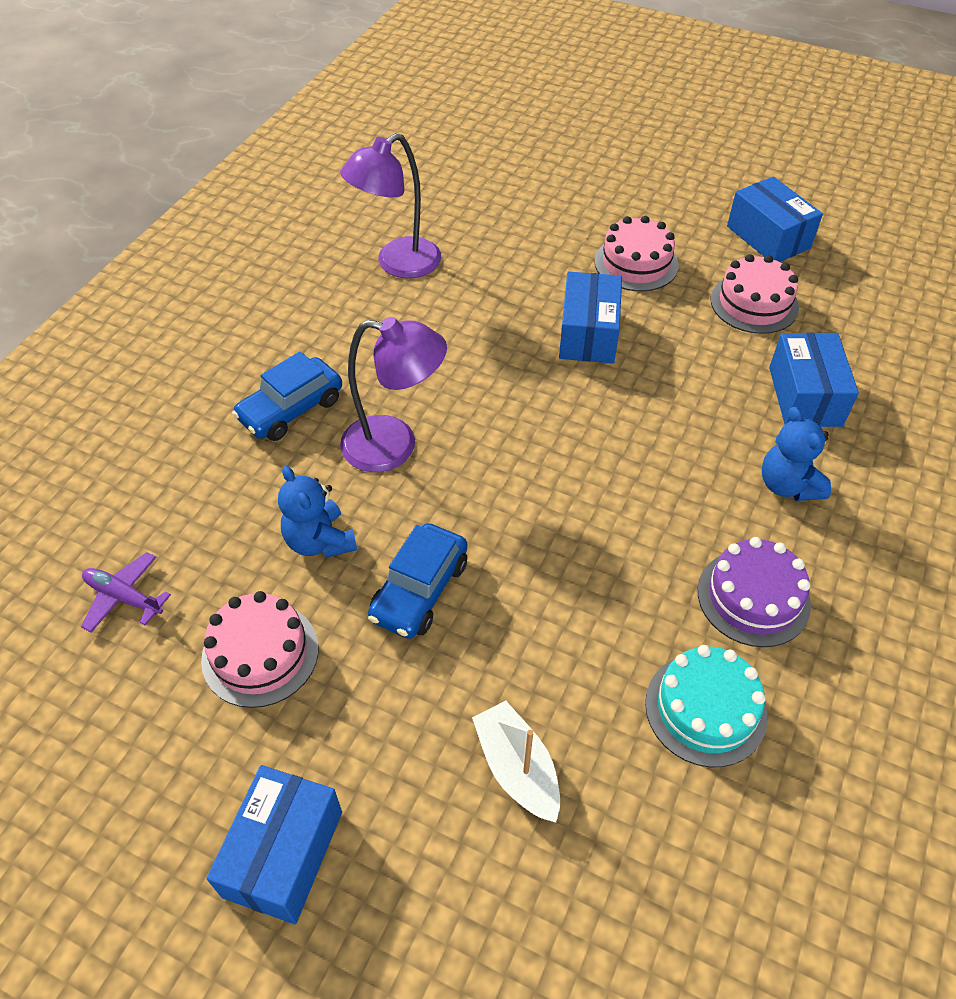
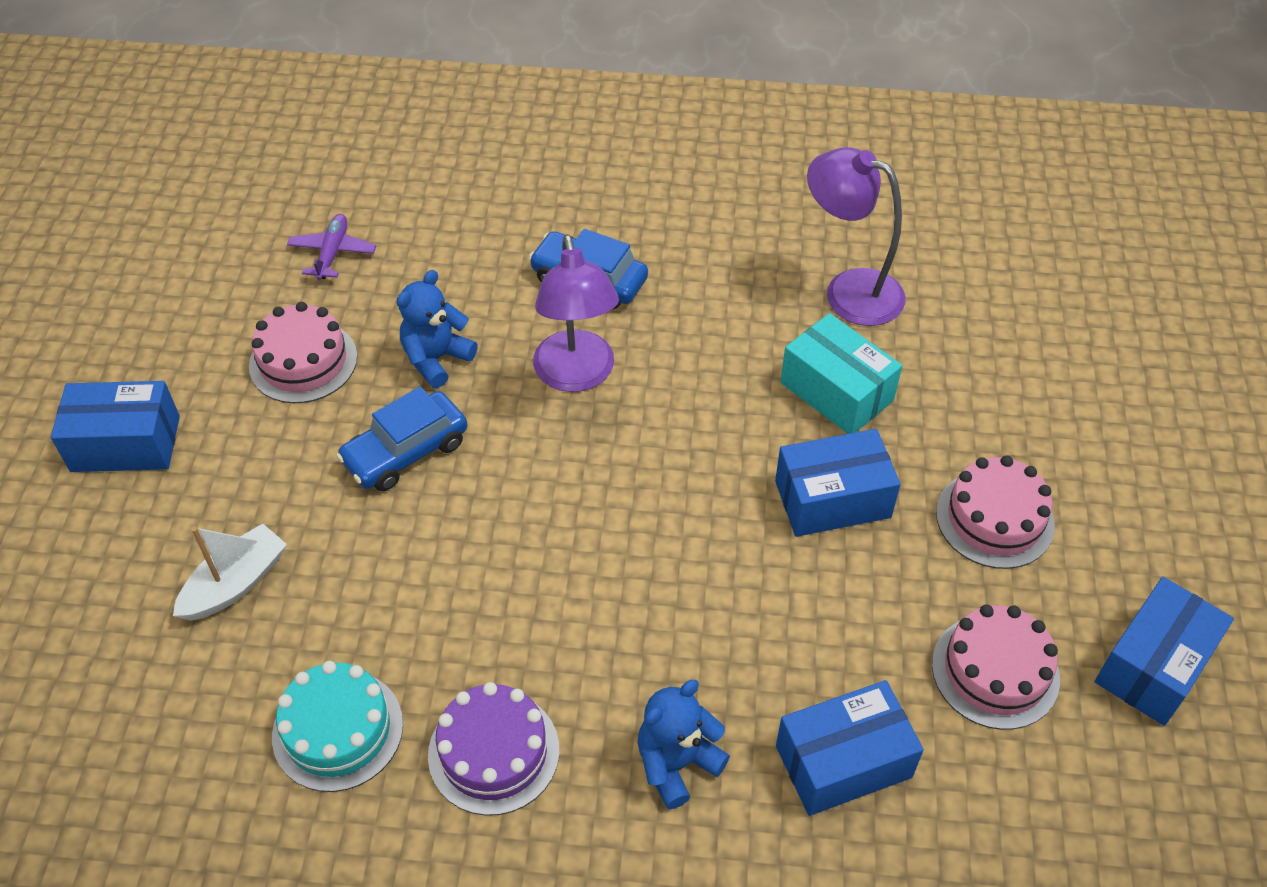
camera: 70 degrees right, 0 degrees up
(419, 590) = (405, 452): blue car -> blue car turned 45 degrees counterclockwise
(491, 301) = (836, 391): none -> turquoise box

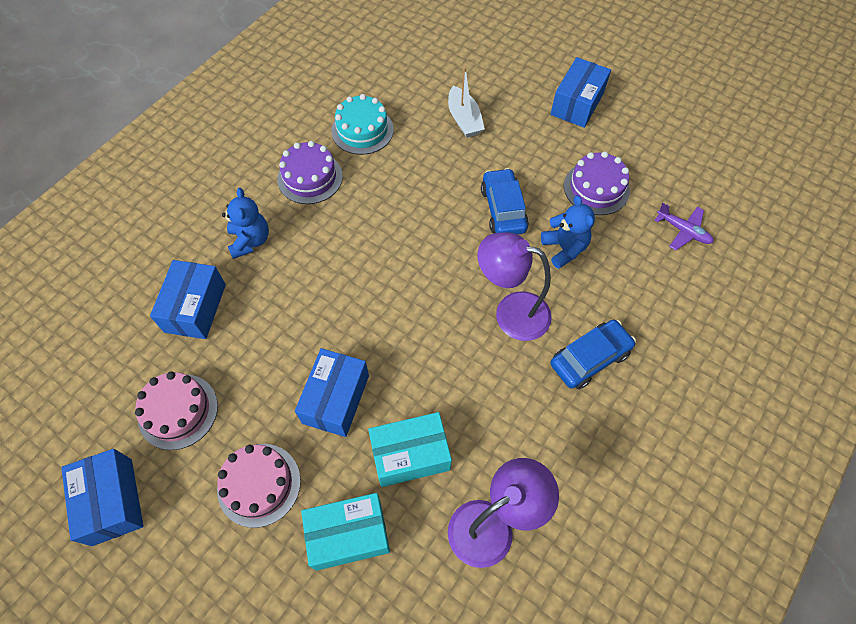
camera: 120 degrees right, 10 degrees up
(303, 361) = (596, 188): pink cake -> purple cake
(966, 404) = (348, 534): none -> turquoise box

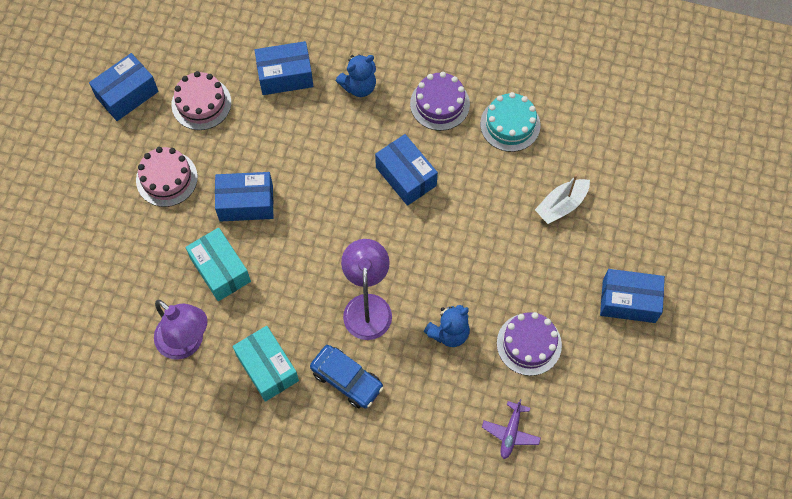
camera: 70 degrees right, 5 degrees up
(348, 534) = (151, 250): turquoise box -> turquoise box (267, 368)
(377, 231) = (406, 176): none -> blue box
(503, 209) = (471, 270): blue car -> none

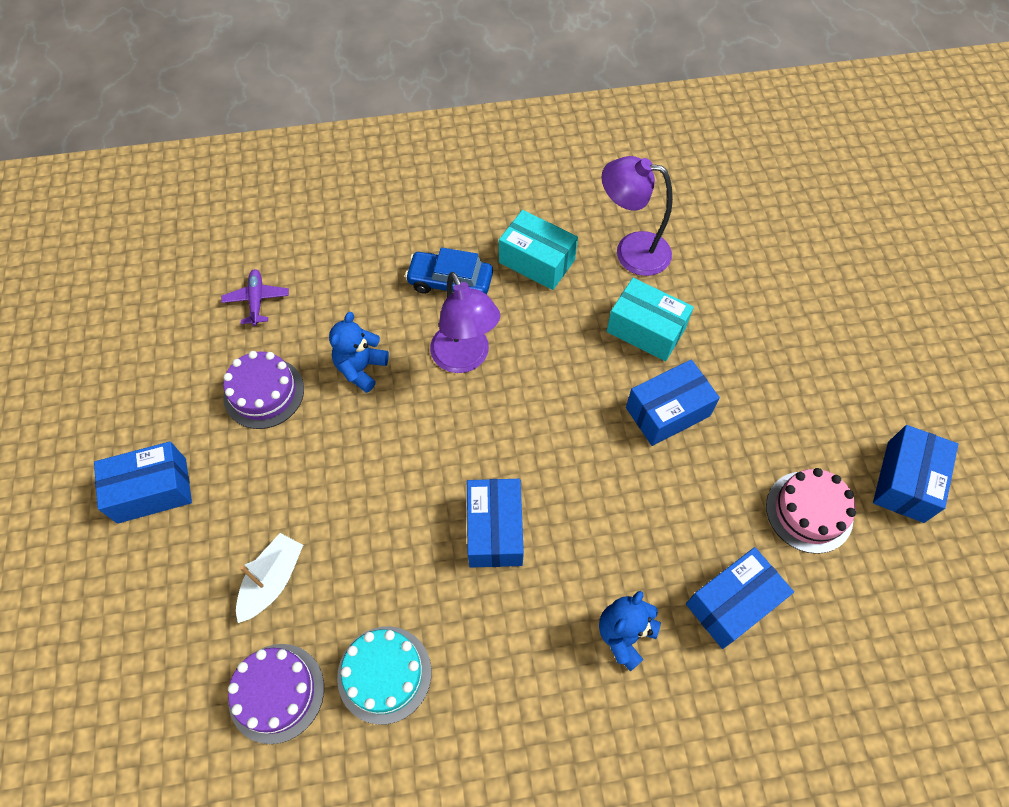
camera: 155 degrees right, 5 degrees down
(166, 178) = (776, 400): pink cake -> none
(406, 176) = (494, 530): blue box -> blue box turned 60 degrees clockwise
(439, 104) = (499, 661): purple cake -> purple cake (276, 692)

